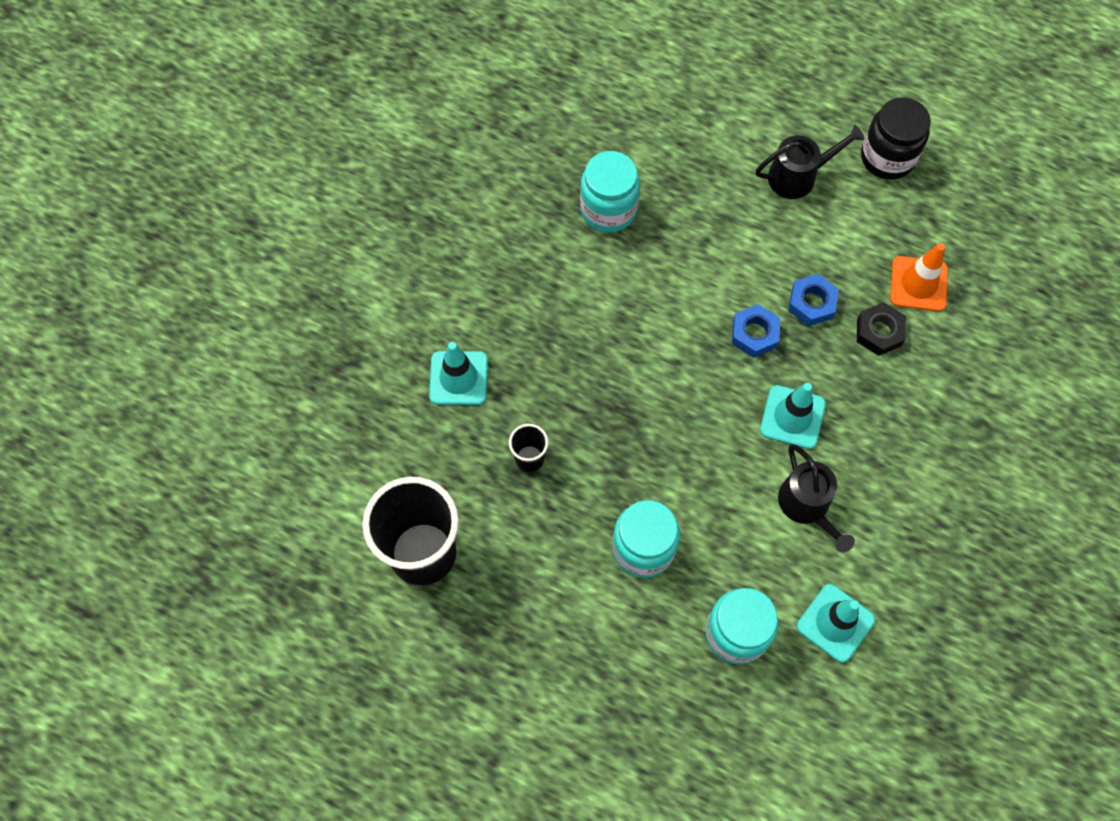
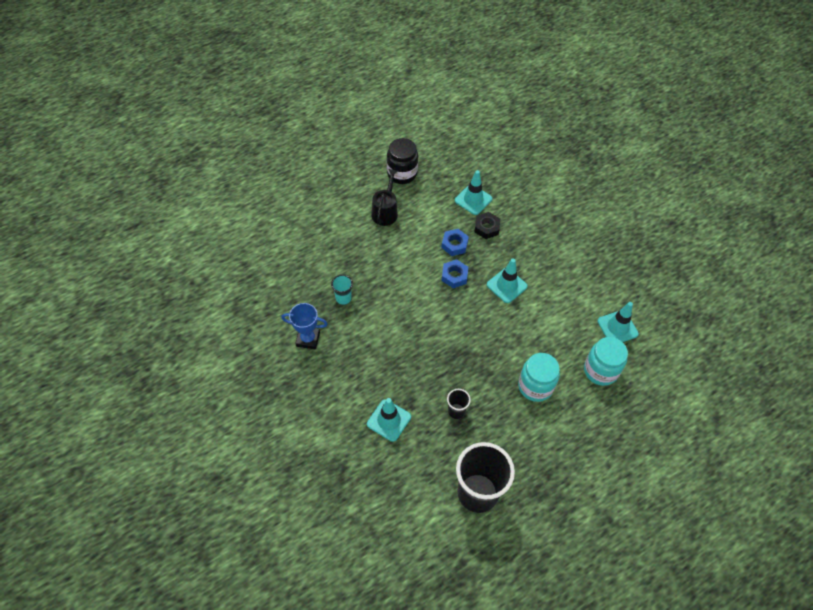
camera: 60 degrees left, 10 degrees down
(513, 205) = (308, 339): none -> blue trophy
(608, 209) = (343, 298): turquoise jar -> turquoise cup
(807, 506) = (554, 305): black watering can -> none
(918, 284) = (473, 199): orange traffic cone -> turquoise traffic cone

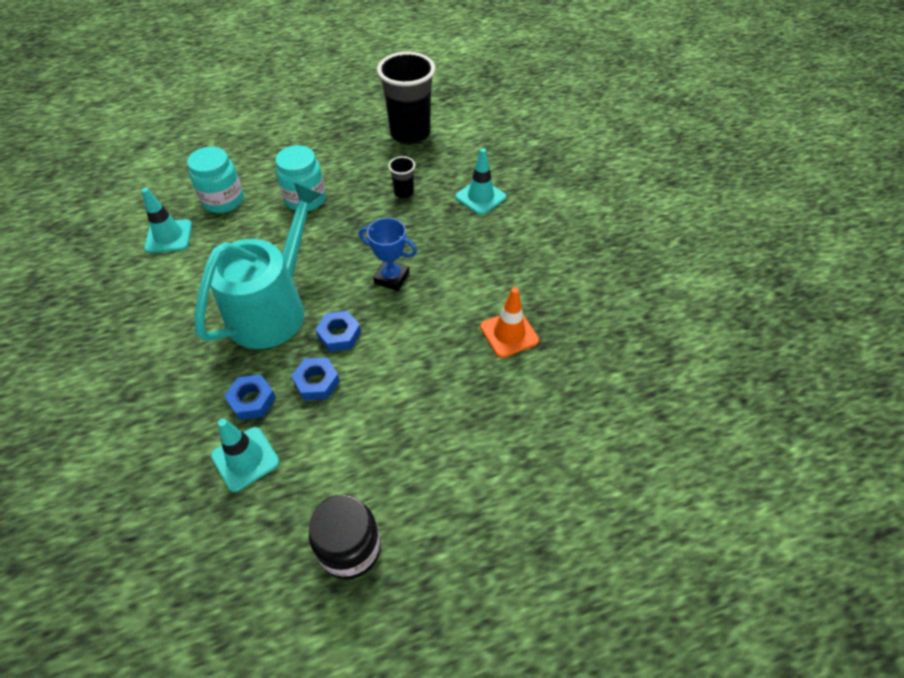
camera: 165 degrees left, 5 degrees down
(308, 339) = (565, 291): blue trophy -> blue trophy (391, 278)
(343, 298) = (509, 333): turquoise cup -> orange traffic cone
(385, 212) = (408, 466): black watering can -> none
(486, 228) = (252, 400): black nut -> blue nut
(506, 285) = (273, 308): turquoise traffic cone -> turquoise watering can

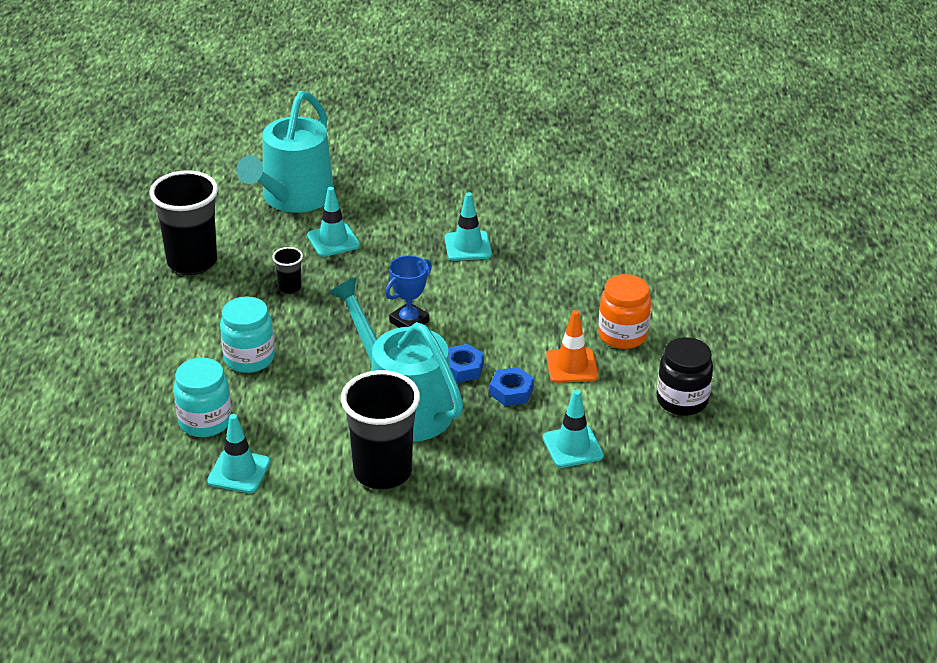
camera: 70 degrees left, 15 degrees down
(182, 322) = (382, 472): none -> black cup
(252, 400) = (511, 435): blue nut -> none
(443, 456) = (622, 335): none -> orange jar
(509, 333) = (518, 269): orange traffic cone -> orange traffic cone (572, 366)
(524, 157) = (293, 198): none -> turquoise watering can
(524, 285) = (468, 246): none -> turquoise traffic cone

